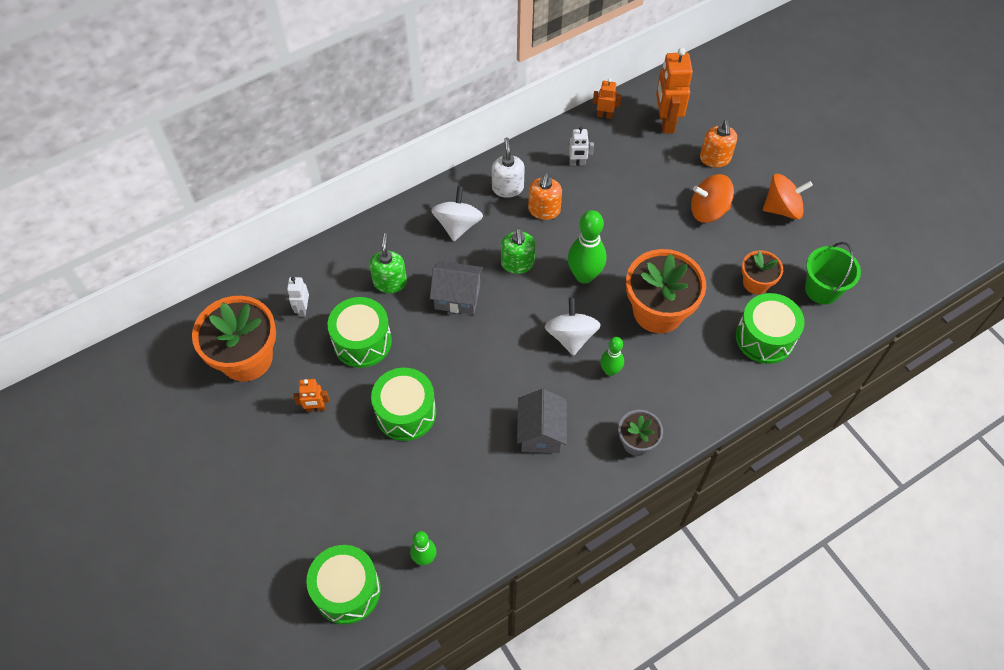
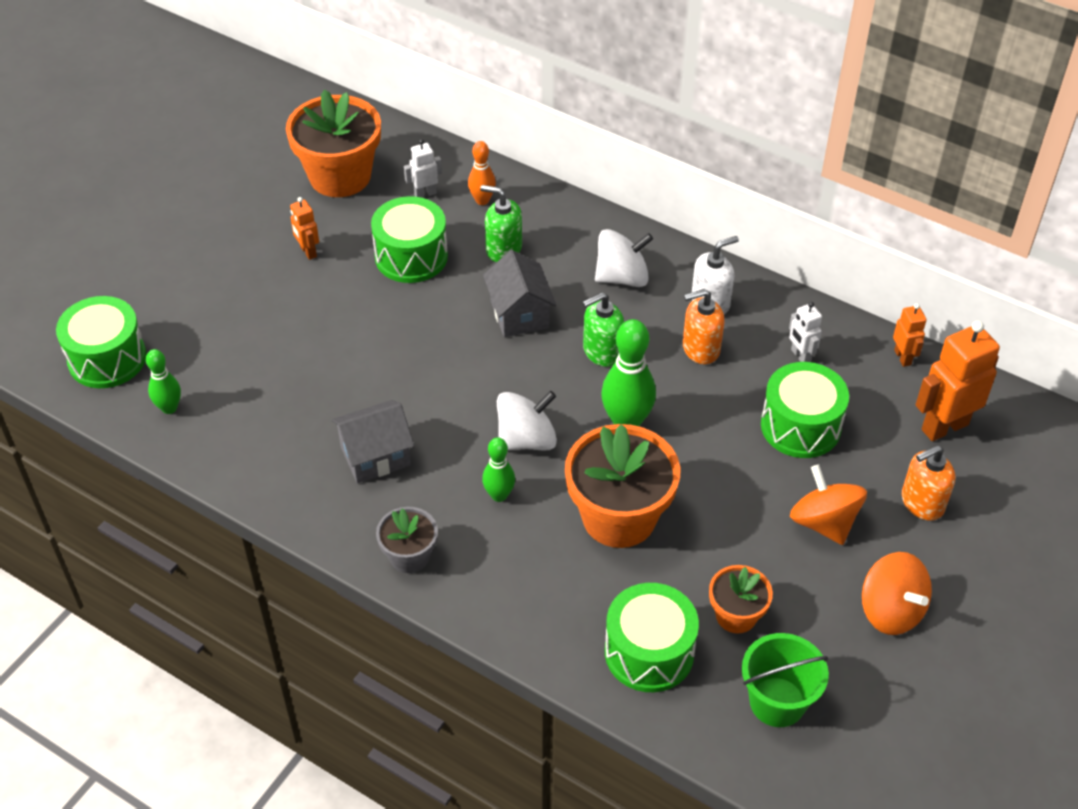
camera: 65 degrees right, 10 degrees down
(333, 276) = (482, 200): none -> orange bowling pin
(390, 282) = (503, 249): green soap dispenser -> green soap dispenser turned 135 degrees counterclockwise
(406, 412) = (340, 326): green drum -> green drum (800, 426)

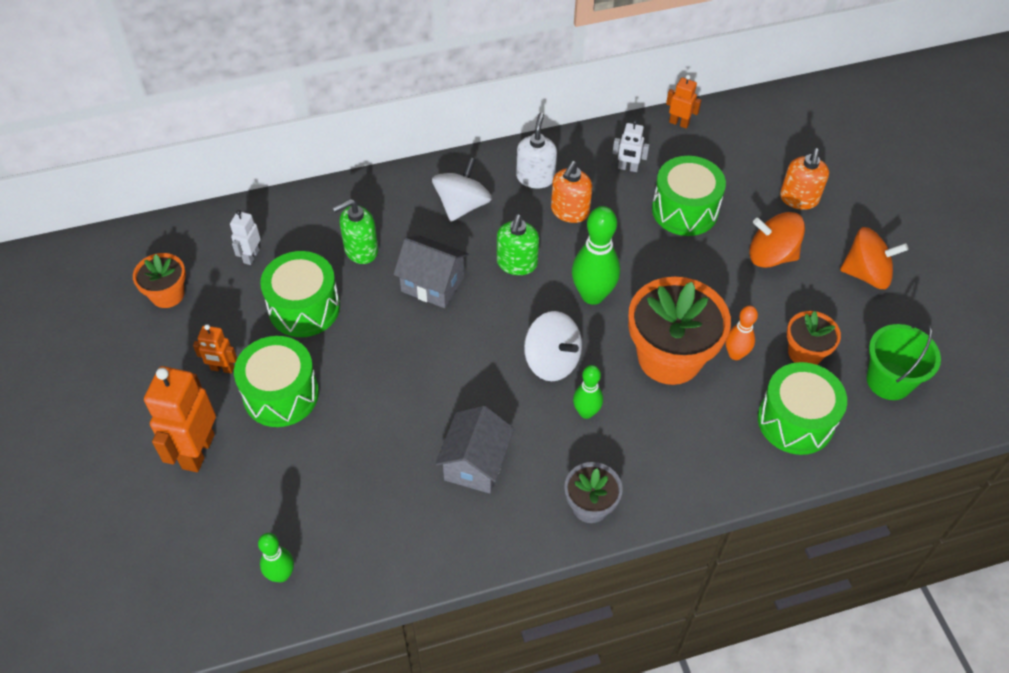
camera: 50 degrees left, 5 degrees up
(107, 358) = (176, 587): green drum -> green drum (281, 394)
(340, 176) = (167, 294): orange flower pot -> orange flower pot, size x0.53
(482, 200) = (299, 228): orange bowling pin -> orange bowling pin (735, 354)
(526, 439) = (552, 361): white spinning top -> white spinning top turned 120 degrees clockwise
(944, 426) = (751, 145): orange robot -> orange robot (197, 451)

